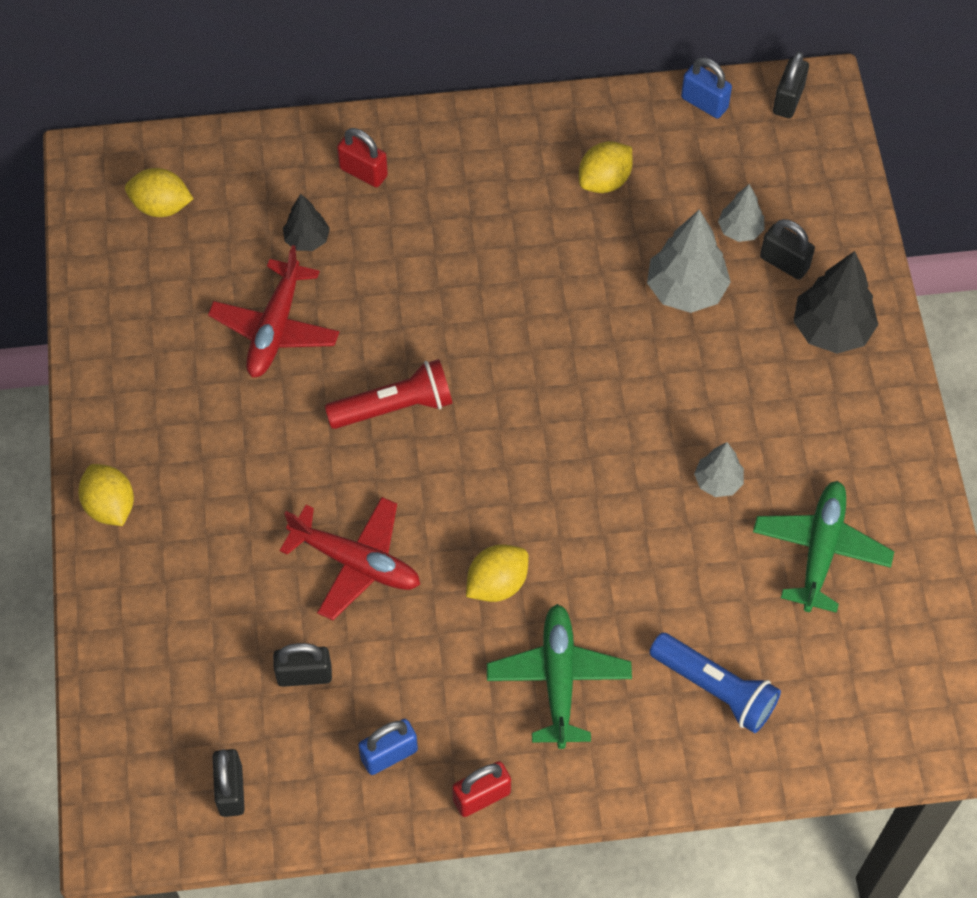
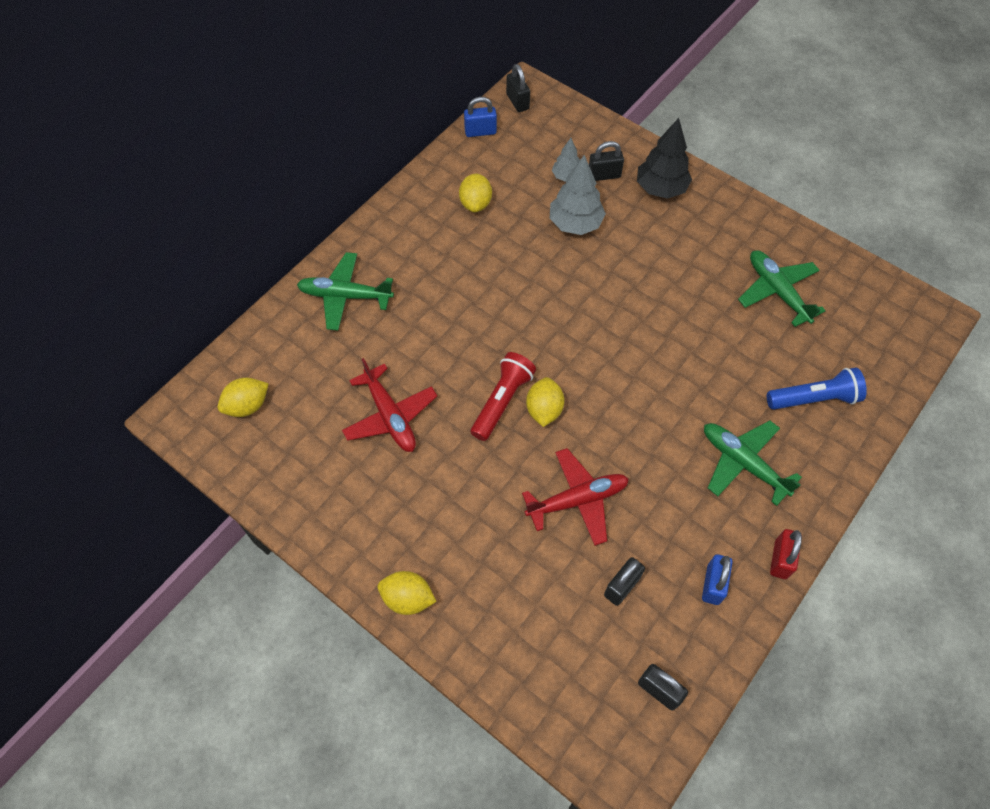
camera: 45 degrees left, 0 degrees up
(307, 240) = (354, 355): black tree -> none
(363, 172) = (345, 296): red padlock -> green plane
(497, 584) = (658, 444): yellow lemon -> yellow lemon (544, 410)
(718, 482) = (697, 300): grey tree -> none

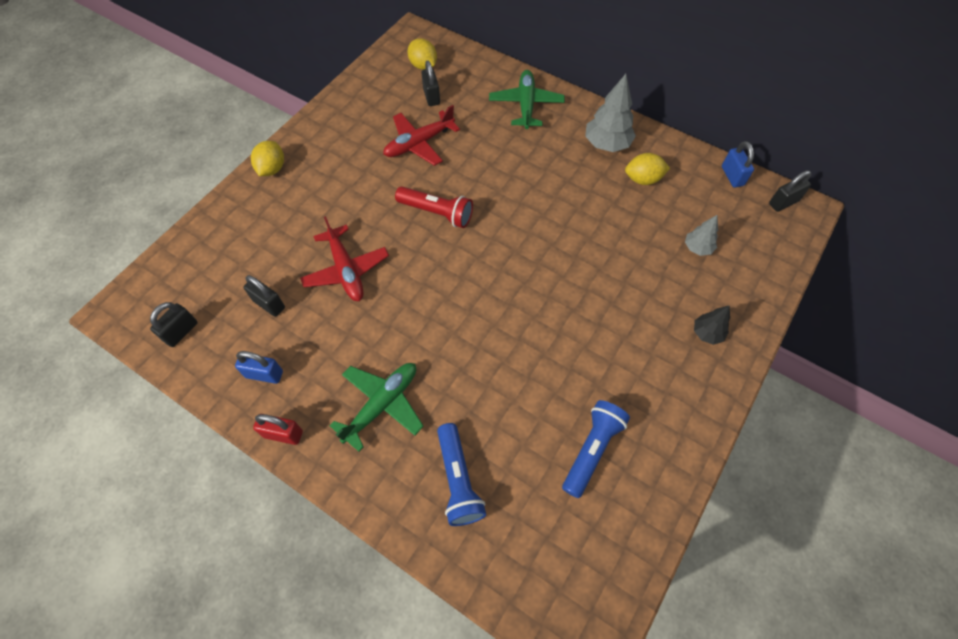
camera: 85 degrees right, 0 degrees up
(544, 410) = (430, 242): yellow lemon -> none
(575, 224) = (639, 258): grey tree -> grey tree (606, 144)
(604, 175) = (709, 280): black padlock -> black padlock (431, 97)
(660, 188) = (707, 333): black tree -> black tree, size x0.57
(777, 291) = (592, 450): green plane -> blue flashlight

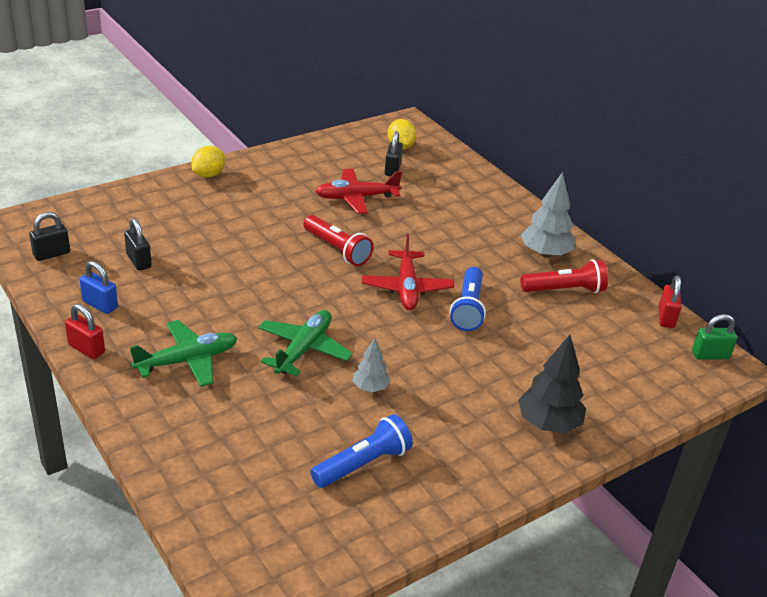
camera: 20 degrees right, 25 degrees down
(346, 270) = (223, 261): red plane -> red plane (407, 288)
(458, 480) = (218, 437): blue flashlight -> blue flashlight (468, 308)
(526, 105) = (482, 202): green plane -> green plane (303, 349)
(643, 179) = (565, 290): yellow lemon -> red flashlight
(697, 248) = (586, 358): grey tree -> grey tree (370, 387)
(707, 333) = (548, 423): black tree -> black tree, size x1.74
(732, 176) = (666, 317): blue padlock -> red padlock
(783, 202) = (710, 355): black padlock -> green padlock

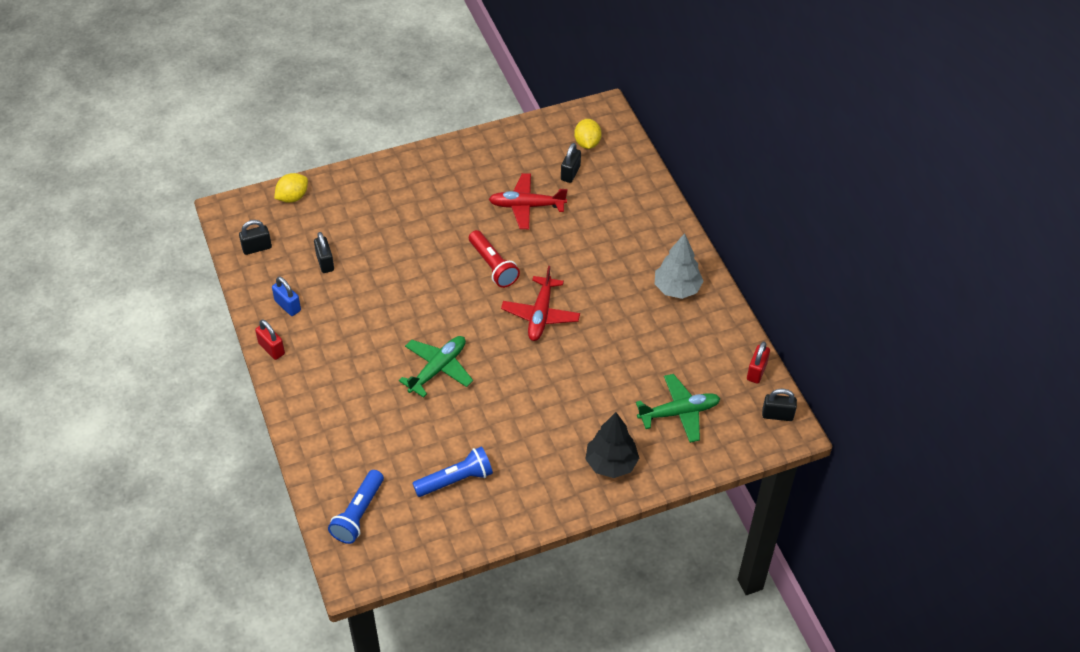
camera: 15 degrees right, 15 degrees up
(187, 361) = (345, 369): green plane -> green plane (679, 412)
(208, 175) = (401, 166): yellow lemon -> yellow lemon (292, 197)
(370, 387) = (480, 412): grey tree -> none
(468, 308) = (585, 342): blue flashlight -> blue flashlight (358, 514)
(565, 290) = (678, 332): red flashlight -> none
(710, 355) = (777, 415): green padlock -> black padlock

